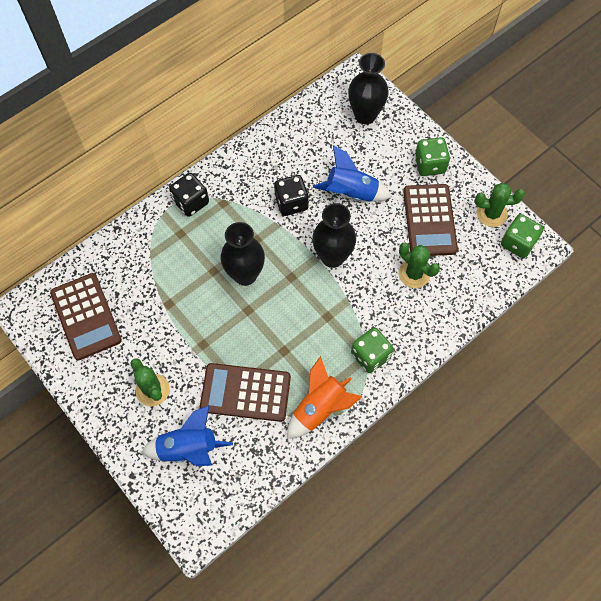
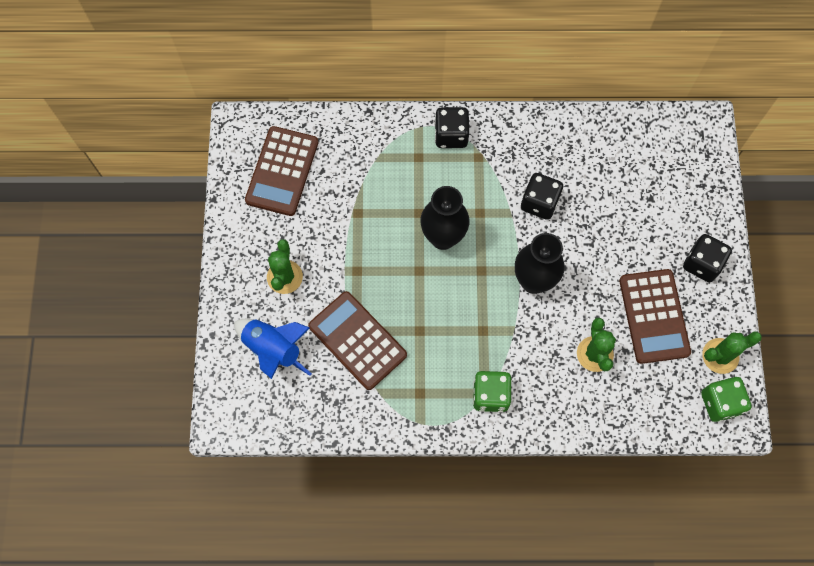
camera: 40 degrees right, 5 degrees up
(319, 408) = (407, 404): orange rocket -> none
(351, 193) = (602, 235): blue rocket -> none
(365, 115) = (682, 170): black vase -> none
(429, 165) = (702, 264): green dice -> black dice
(429, 220) = (654, 316): brown calculator -> brown calculator turned 45 degrees counterclockwise
(491, 214) = (720, 356): green cactus -> green cactus turned 60 degrees counterclockwise

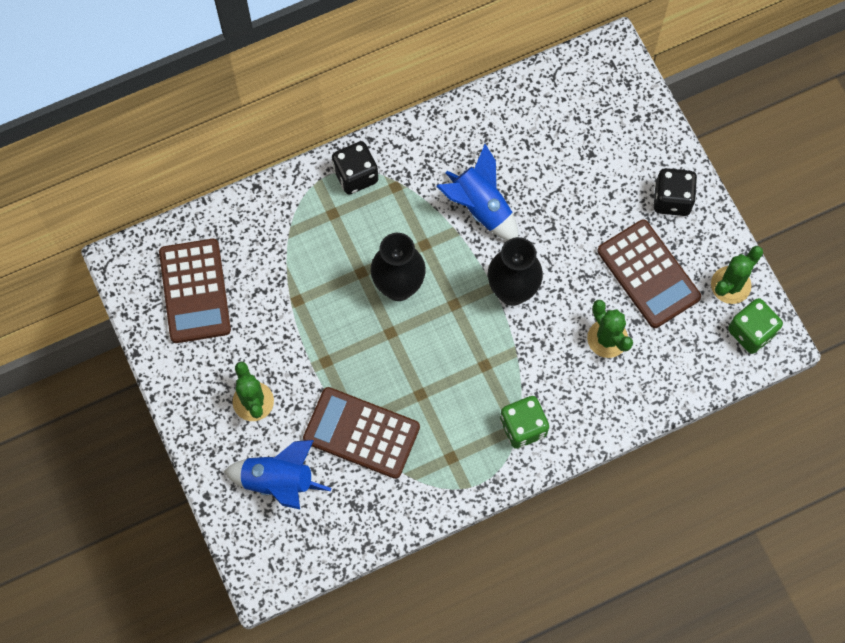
camera: 25 degrees left, 0 degrees up
(539, 203) = (480, 207): black dice -> blue rocket

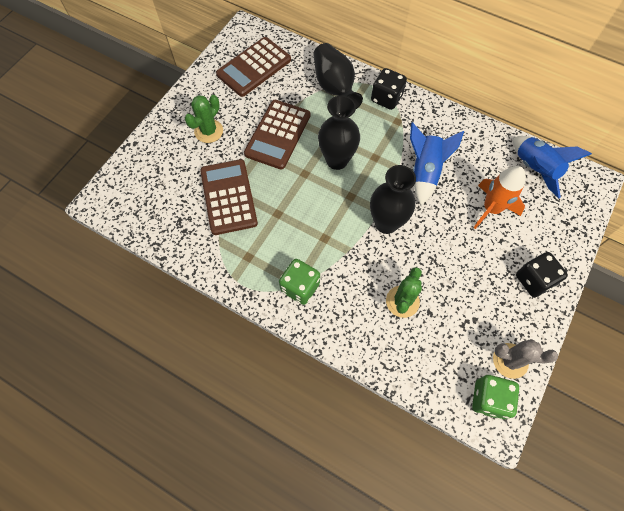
camera: 55 degrees right, 5 degrees down
(278, 481) = (167, 172): blue rocket -> blue rocket (535, 169)
(296, 220) = (334, 87): none -> black vase
(570, 176) = (491, 209): none -> orange rocket
(648, 274) = (469, 299): brown calculator -> brown calculator (278, 134)
(730, 285) = (510, 360): green cactus -> grey cactus

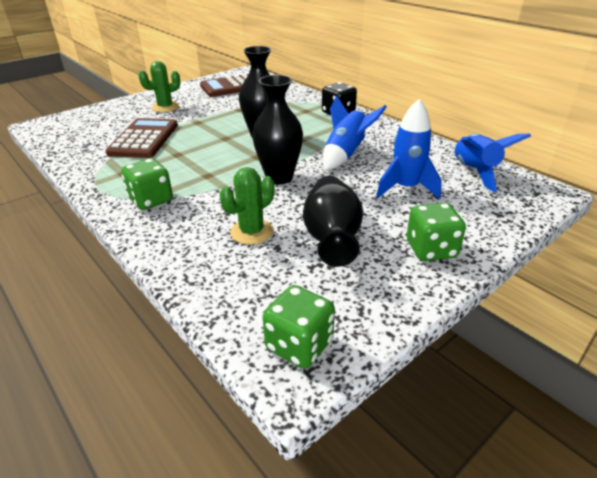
camera: 20 degrees right, 30 degrees down
(278, 134) = (221, 116): brown calculator -> none
(334, 87) = (294, 102): black vase -> black vase (331, 237)
(491, 209) = (405, 188): orange rocket -> blue rocket
(510, 360) = (356, 313): grey cactus -> none
(534, 280) = (431, 249): black dice -> green dice

